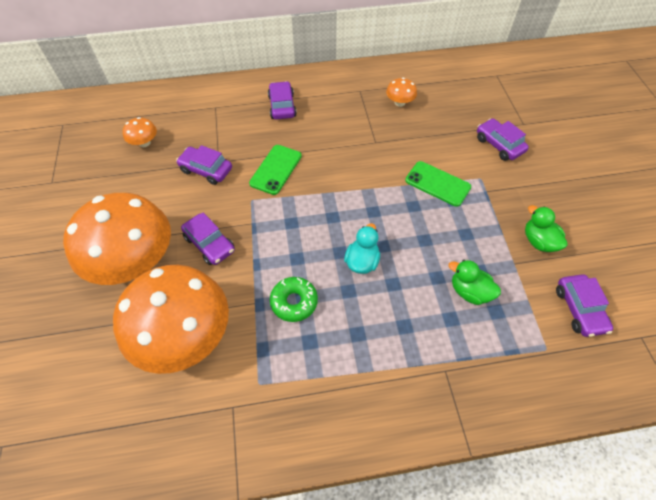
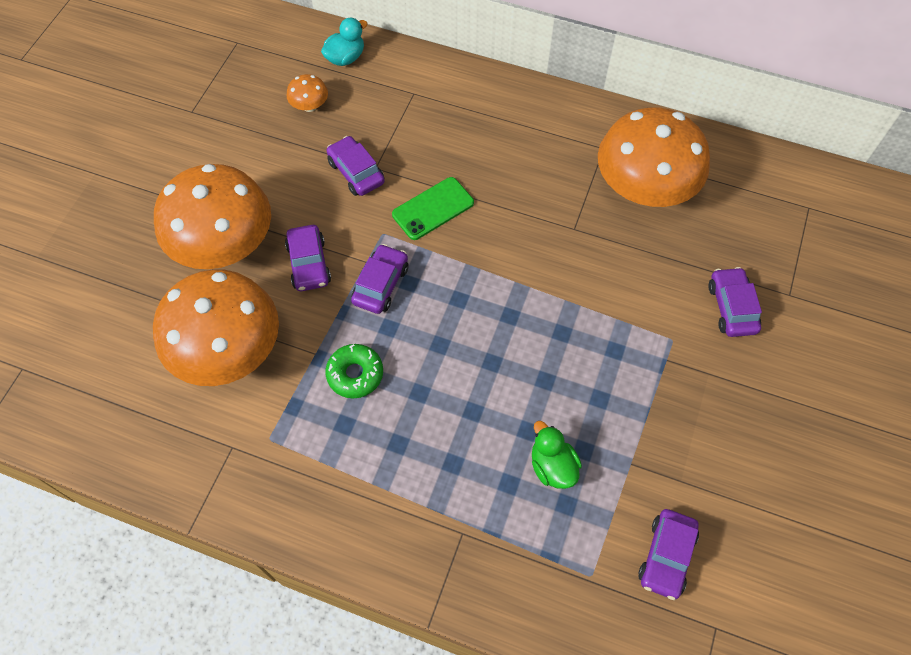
camera: 30 degrees right, 5 degrees up
(282, 106) = (492, 127): purple car -> purple car (381, 284)
(362, 261) = (456, 368): turquoise duck -> turquoise duck (345, 58)
(399, 102) = (643, 188): orange mushroom -> orange mushroom, size x2.46
(437, 184) = (612, 320): green phone -> none
(538, 241) = (682, 454): green duck -> none

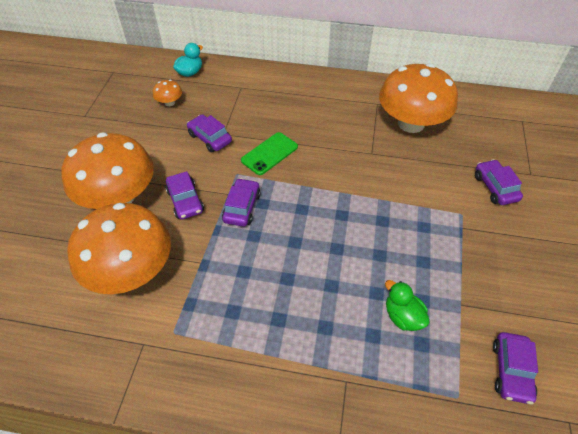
camera: 10 degrees left, 10 degrees down
(355, 374) = (234, 272): green donut -> none

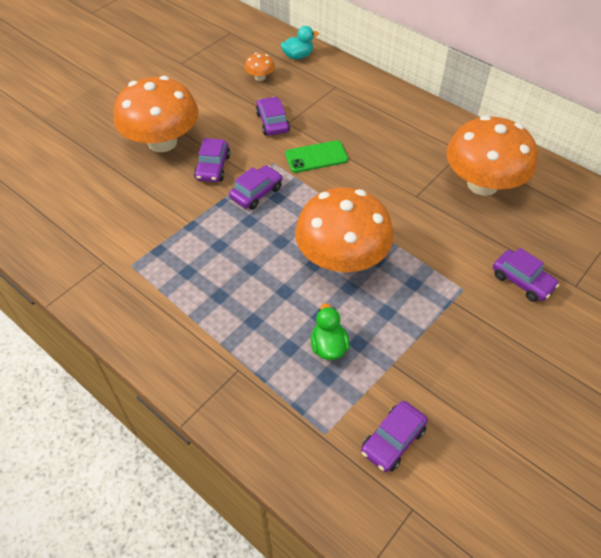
camera: 30 degrees right, 0 degrees up
(131, 270) = (132, 204): orange mushroom -> orange mushroom (342, 258)
(495, 187) = (522, 281): purple car -> purple car turned 120 degrees clockwise

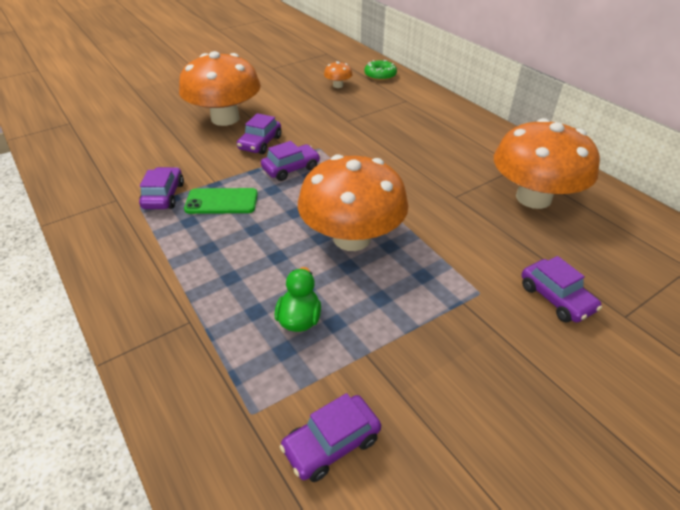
camera: 15 degrees right, 10 degrees down
(272, 122) = (333, 118): purple car -> purple car (164, 196)
(298, 56) = (380, 75): turquoise duck -> green donut
(316, 157) = (363, 149): green phone -> green phone (221, 201)

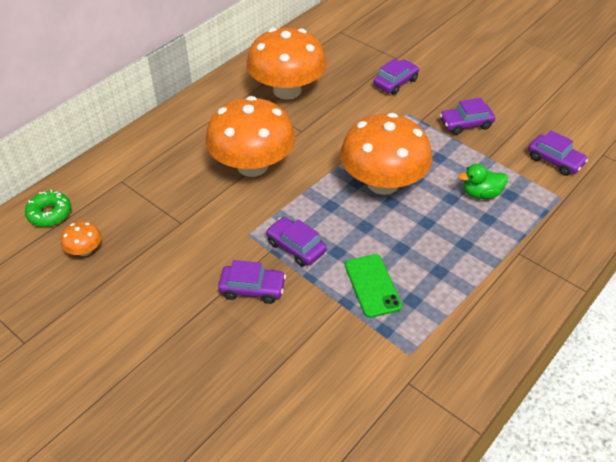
camera: 105 degrees left, 5 degrees up
(164, 196) = (383, 340): purple car -> purple car (465, 124)
(225, 118) = (200, 346): orange mushroom -> orange mushroom (252, 165)

